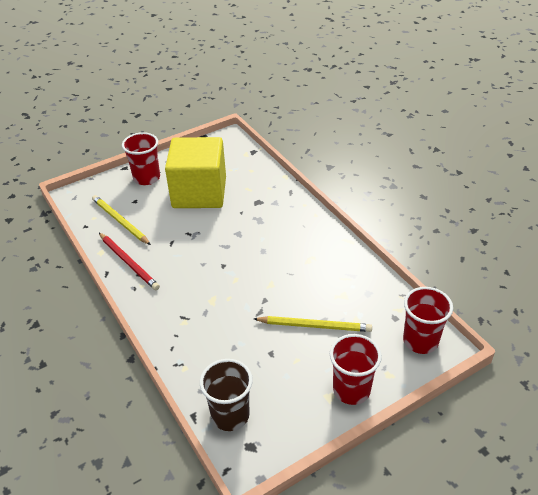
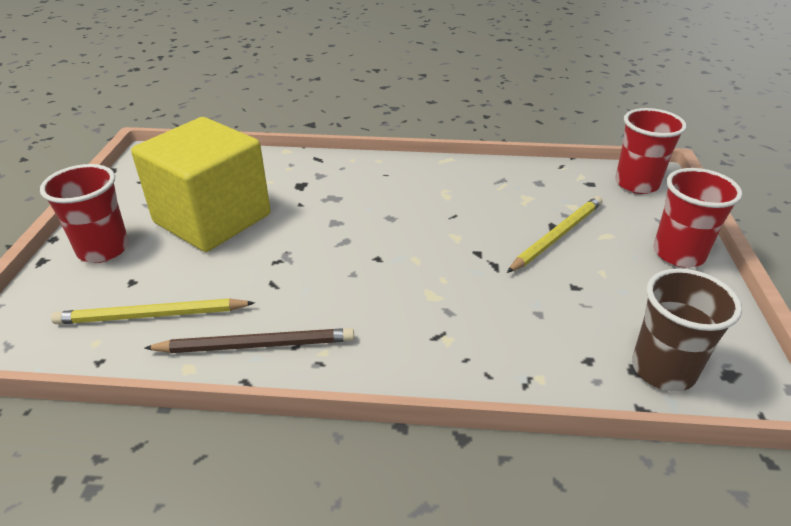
camera: 55 degrees left, 5 degrees down
(128, 262) = (255, 345): red pencil -> brown pencil

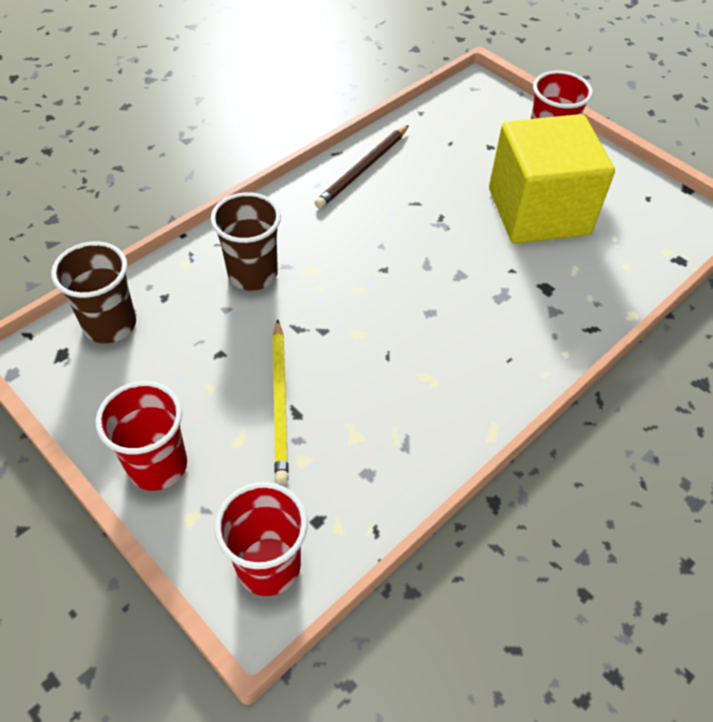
camera: 130 degrees right, 15 degrees up
(152, 315) = (441, 142): yellow pencil -> none
(485, 324) = (252, 274): none -> brown cup

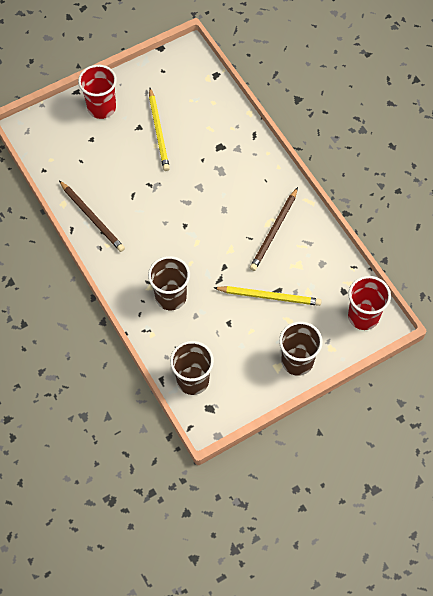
camera: 75 degrees left, 10 degrees up
(157, 465) = (297, 361): red cup -> brown cup
(412, 388) = (274, 231): none -> brown pencil
(538, 211) = (158, 131): yellow cube -> yellow pencil

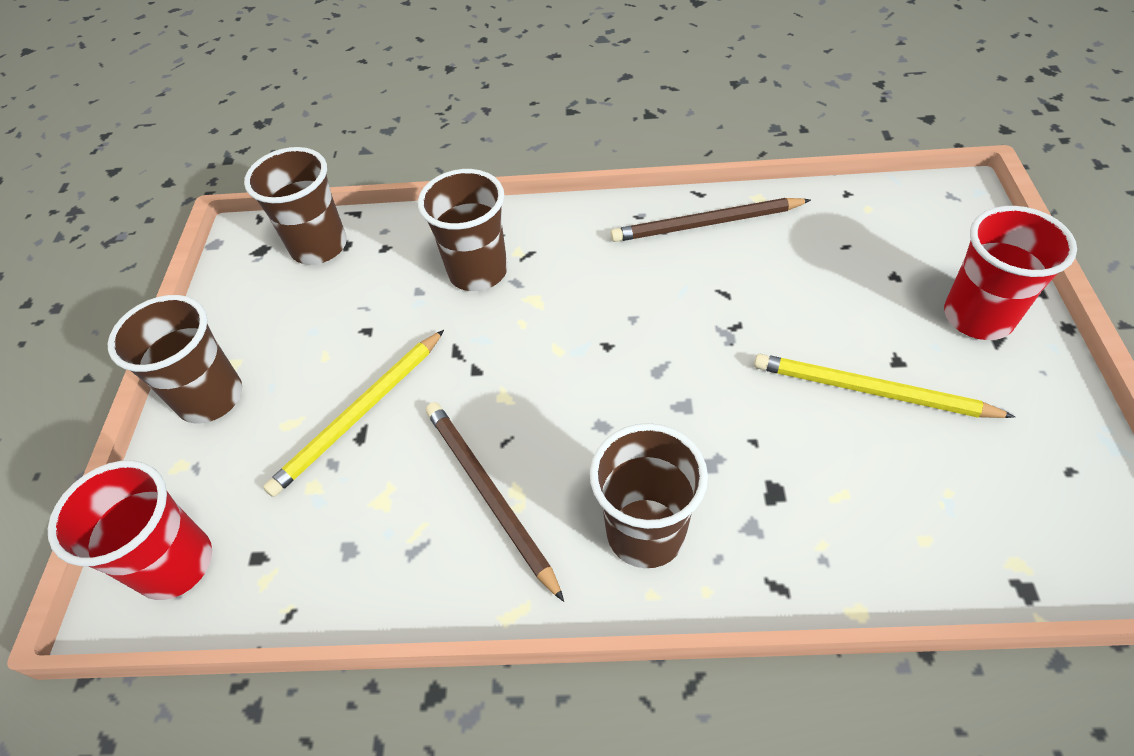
camera: 125 degrees right, 10 degrees down
(258, 177) = (645, 532): none -> brown cup

